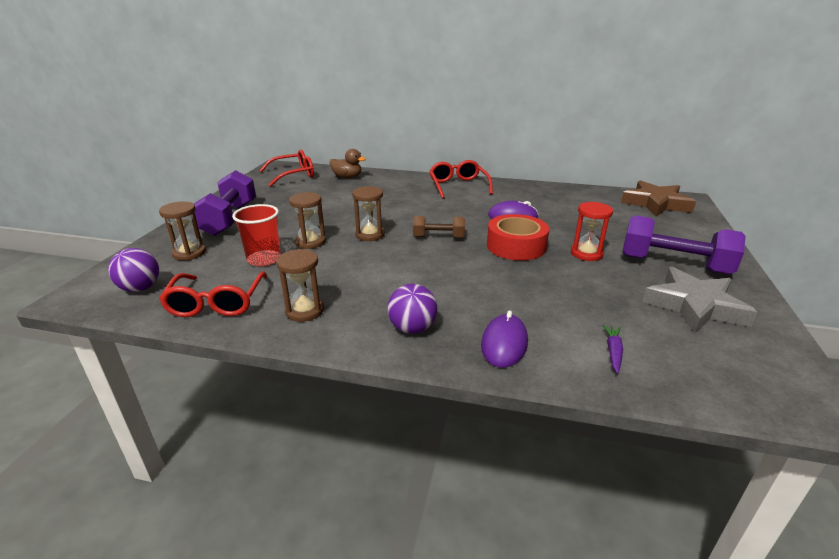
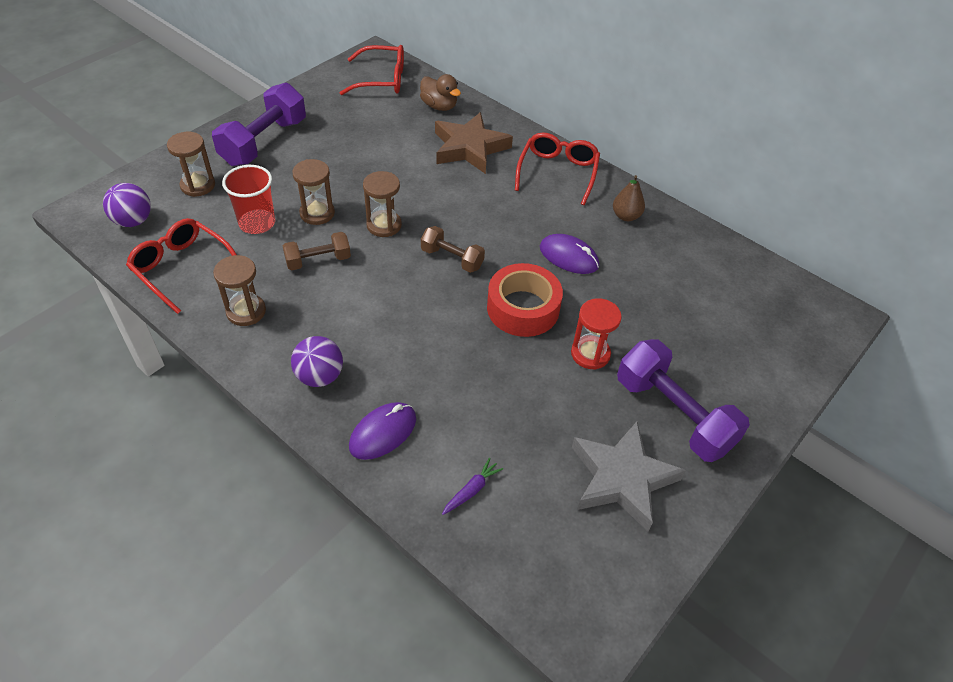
camera: 25 degrees right, 20 degrees up
(216, 303) = (182, 268): red glasses -> red glasses turned 105 degrees clockwise
(338, 265) = (318, 260): none -> brown dumbbell
(522, 193) = (626, 216): none -> brown pear
(655, 203) = (783, 306): brown star -> brown star (469, 148)

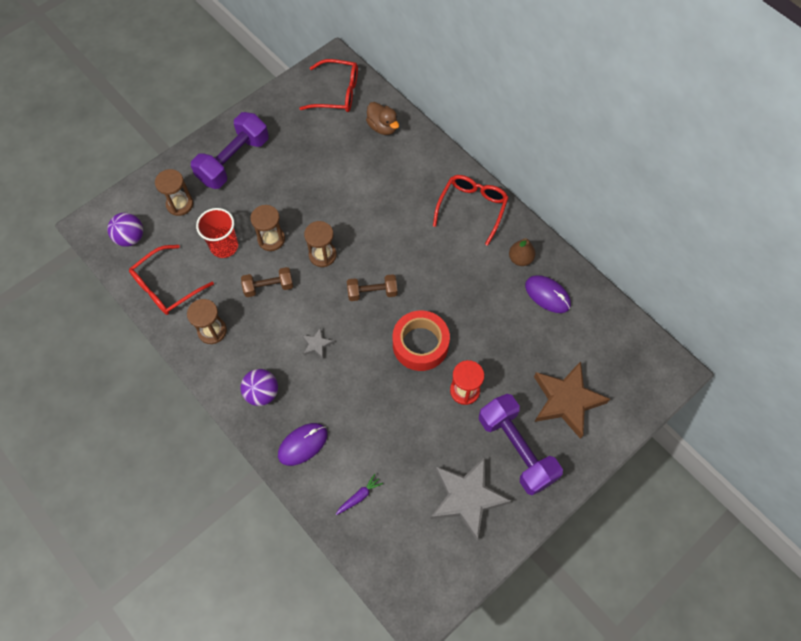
camera: 10 degrees right, 15 degrees up
(182, 268) = (166, 287): red glasses -> red glasses turned 90 degrees counterclockwise
(388, 317) = (317, 344): none -> grey star
(452, 258) = (372, 292): brown dumbbell -> brown dumbbell turned 45 degrees counterclockwise
(469, 148) = (402, 176): brown star -> brown star (566, 400)
(568, 257) = (465, 297): purple mouse -> purple mouse (547, 295)

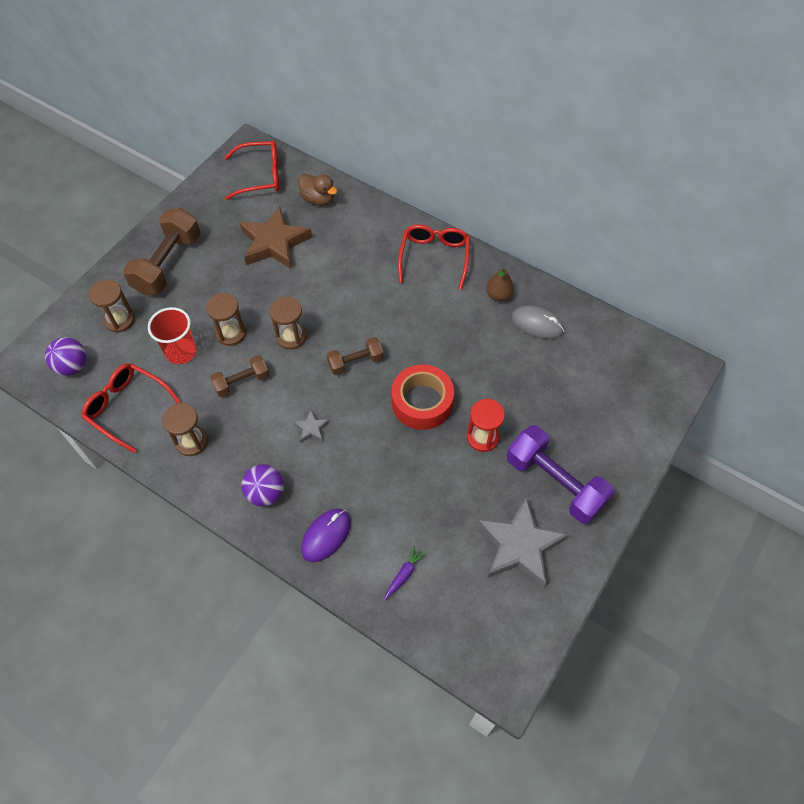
camera: 15 degrees left, 5 degrees down
(166, 287) = (127, 407): red glasses -> red glasses turned 90 degrees clockwise
(234, 161) = (168, 264): purple dumbbell -> brown dumbbell
(547, 295) = (537, 324): purple mouse -> grey mouse
(566, 400) = (589, 422): brown star -> brown star (274, 243)

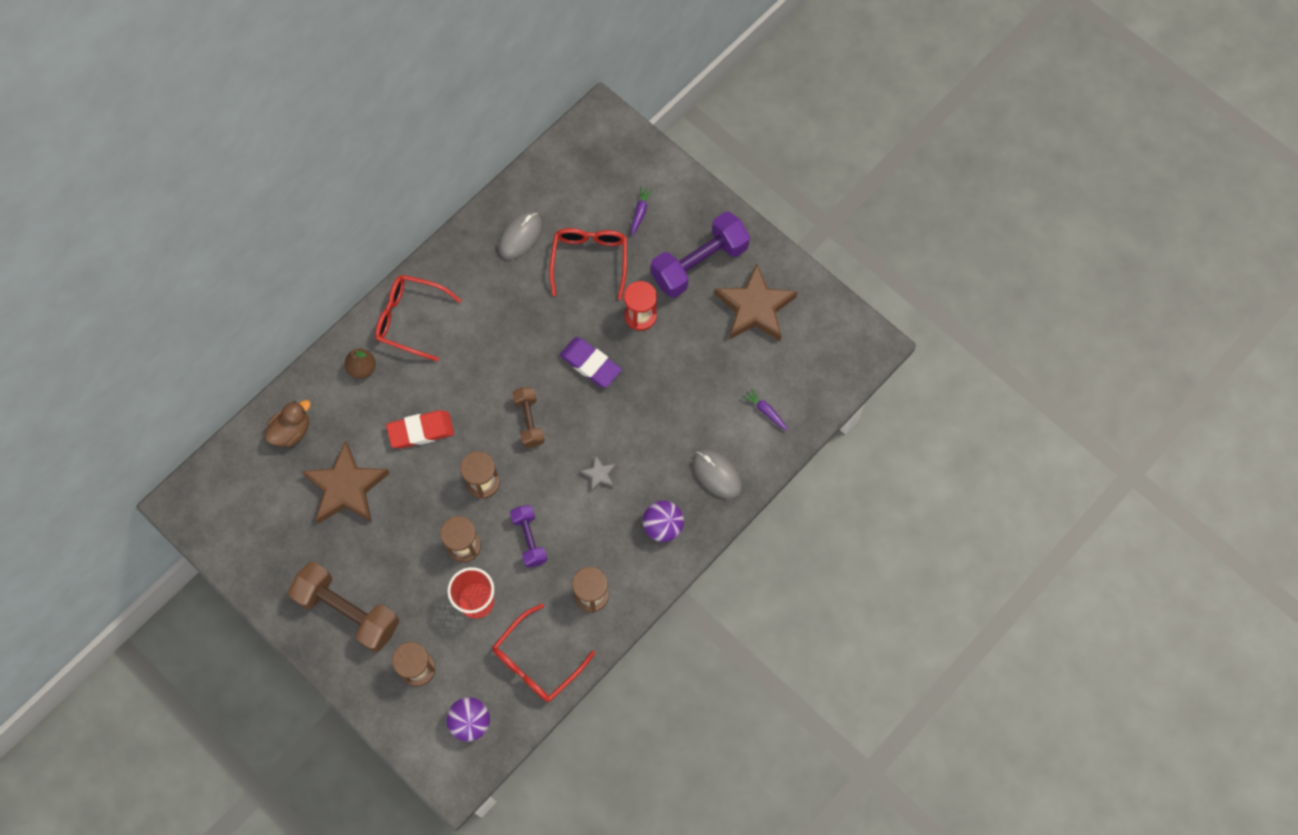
camera: 80 degrees left, 10 degrees up
(242, 382) = (529, 539): brown dumbbell -> purple dumbbell
(260, 176) = (236, 494): red glasses -> red glasses (590, 260)
(326, 536) = (717, 474): purple mouse -> grey mouse
(332, 284) = (421, 431): none -> red eraser
(422, 402) = (590, 364): red tape -> purple eraser
(498, 295) = (476, 265): brown pear -> brown pear (362, 368)
(519, 546) = (755, 308): grey star -> brown star
(594, 419) = (640, 212): none -> purple carrot

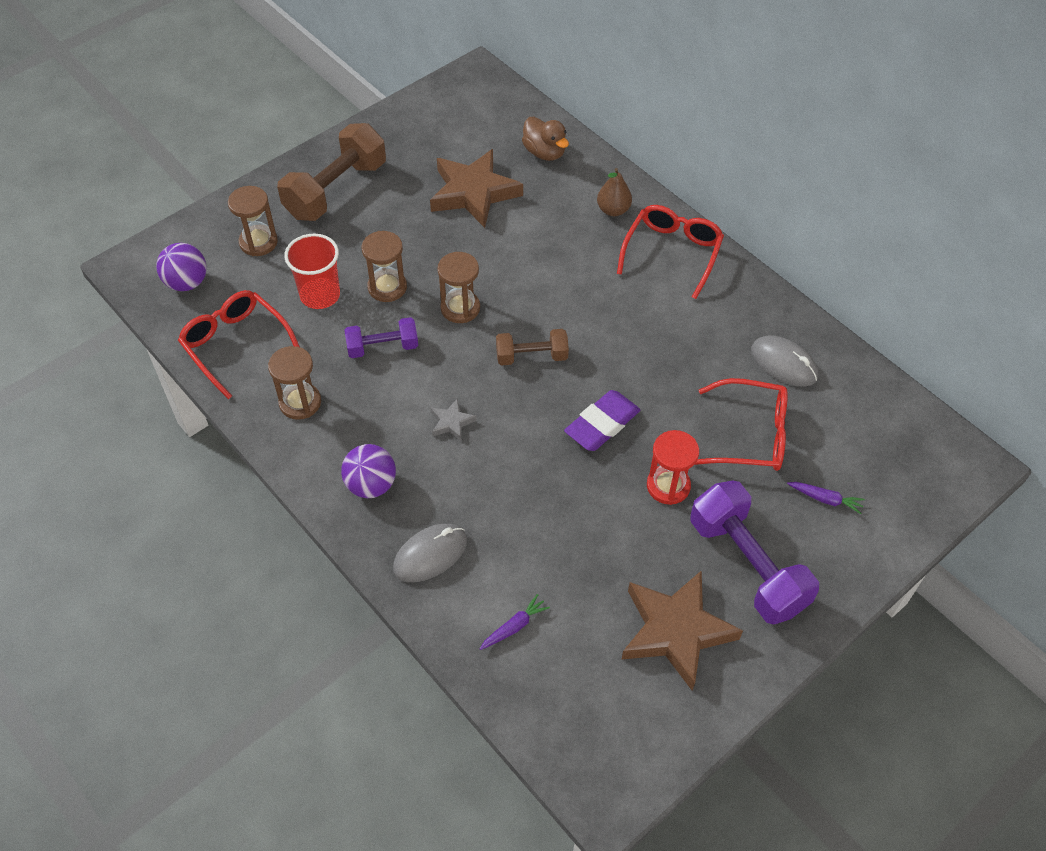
camera: 95 degrees right, 15 degrees down
(421, 431) = (531, 256): red eraser -> none

